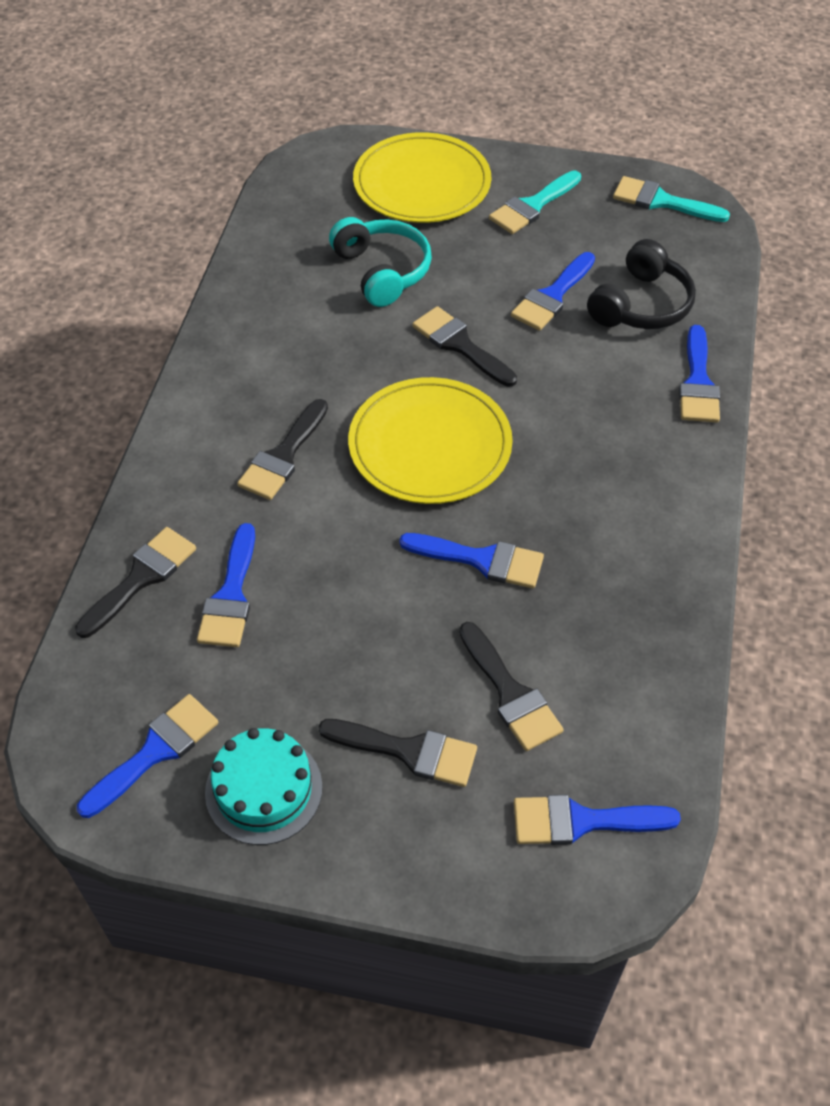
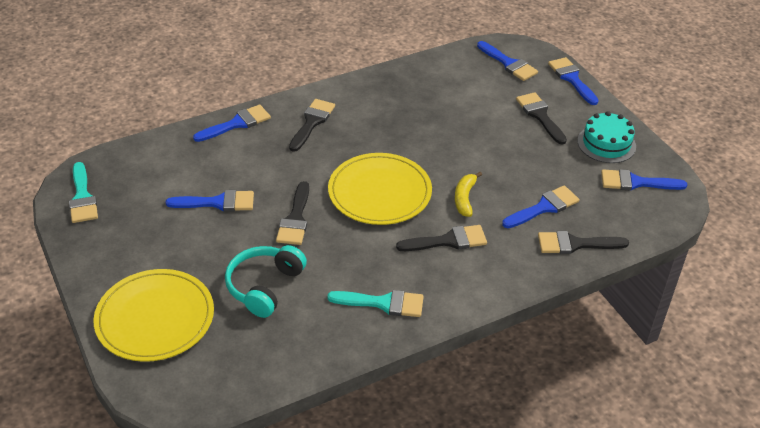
camera: 130 degrees left, 10 degrees down
(333, 522) = (465, 198): none -> yellow banana
(482, 560) = (427, 141): blue brush -> blue brush (572, 79)
(510, 693) = (481, 102): black brush -> black brush (312, 122)
(532, 206) = (135, 251): turquoise brush -> turquoise brush (383, 303)
(641, 305) = (192, 166): black headphones -> none

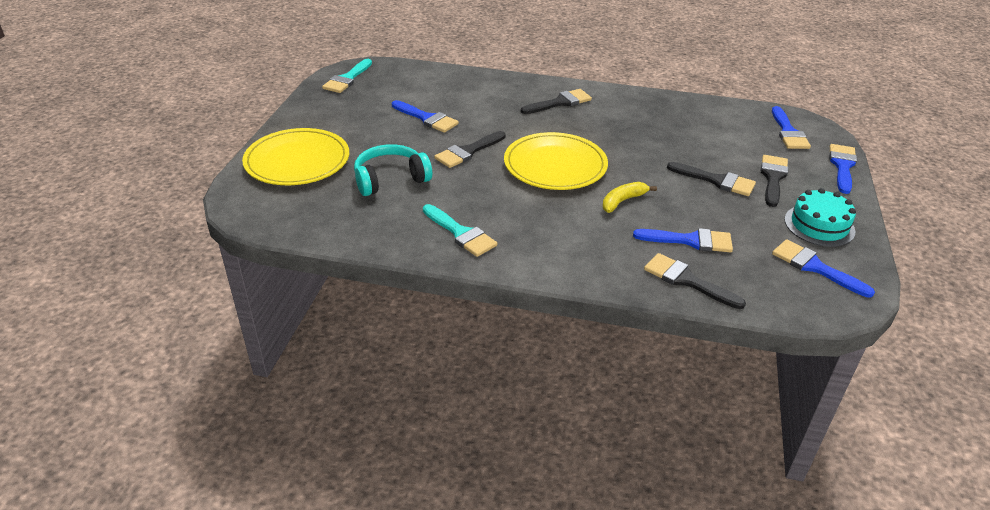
camera: 40 degrees right, 5 degrees down
(237, 123) = (503, 81): blue brush -> none
(448, 241) = (569, 221): black brush -> black brush (716, 180)

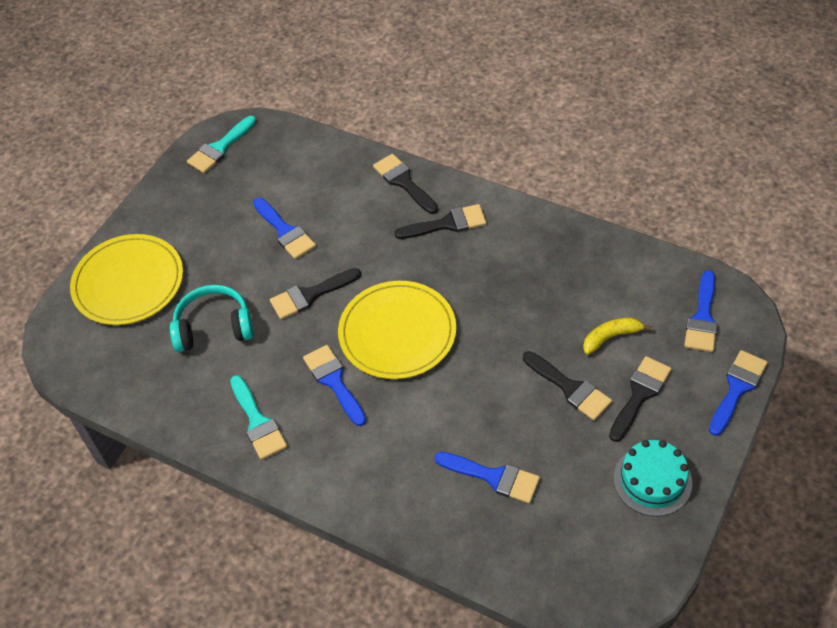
camera: 20 degrees right, 15 degrees up
(622, 201) = (447, 403): yellow banana -> yellow banana (611, 337)
(687, 280) = (462, 534): black brush -> black brush (403, 182)
(814, 267) = (611, 542): blue brush -> blue brush (334, 381)

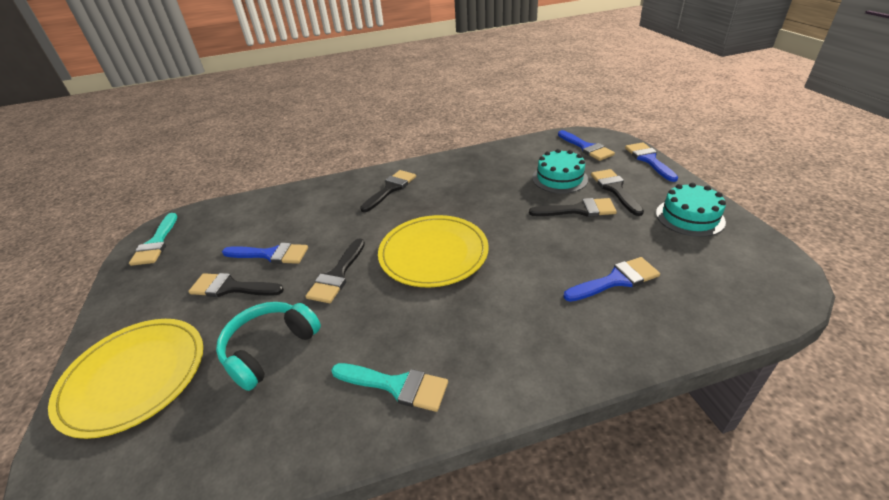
camera: 45 degrees left, 15 degrees down
(334, 381) = (426, 310): blue brush -> none
(403, 182) = (334, 188): black brush -> black brush (231, 288)
(611, 337) = (559, 178): yellow banana -> turquoise cake

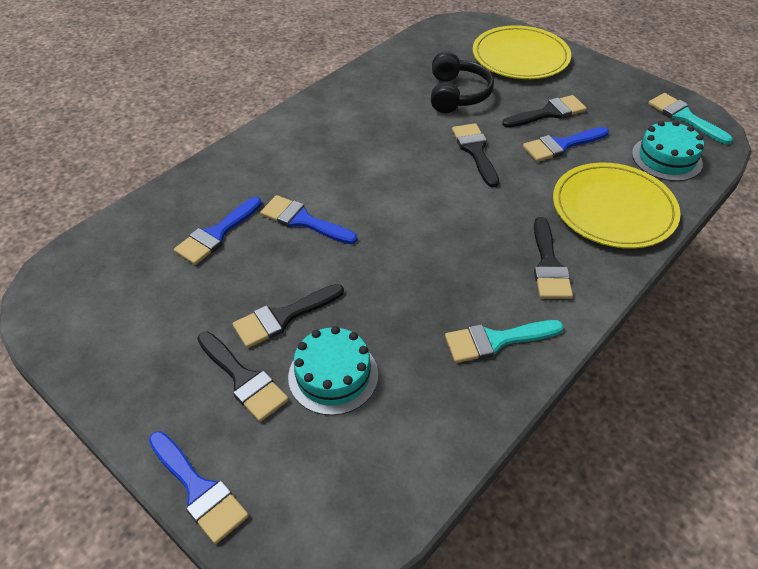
camera: 145 degrees right, 10 degrees up
(269, 349) = (457, 94): turquoise headphones -> black headphones
(396, 385) = (349, 107): turquoise brush -> turquoise brush (496, 340)
(433, 253) = (409, 200): yellow plate -> yellow plate (613, 209)
(586, 147) = (322, 491): blue brush -> blue brush (303, 221)
(689, 217) = (137, 356): turquoise cake -> turquoise cake (666, 158)

